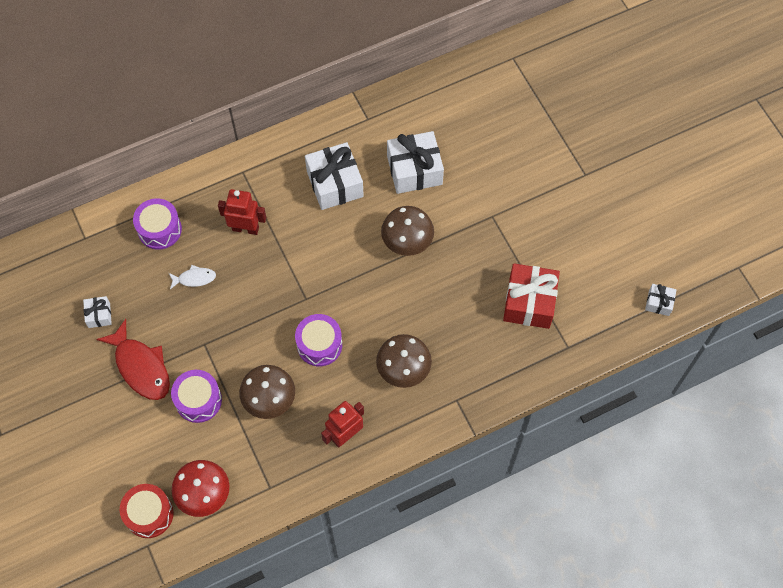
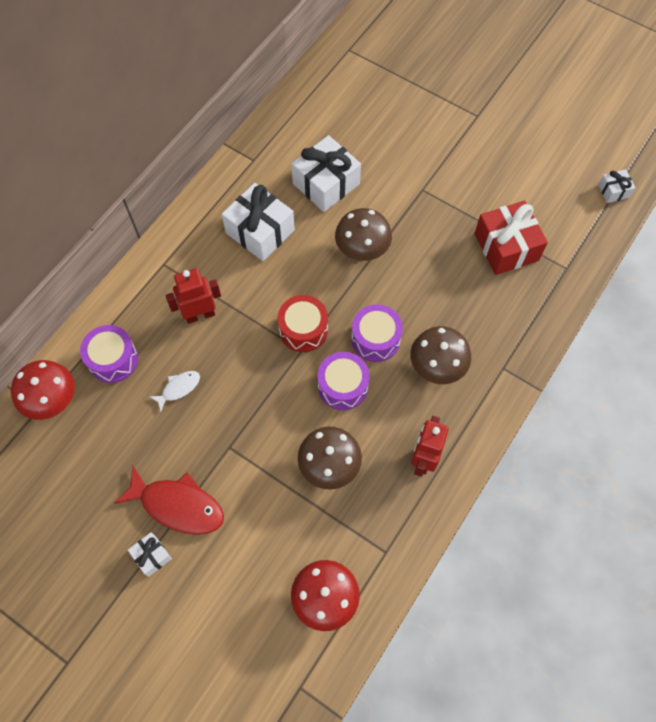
camera: 30 degrees left, 0 degrees up
(98, 238) = (53, 400): none -> red mushroom
(99, 315) = (101, 477): white gift -> white gift (152, 556)
(149, 514) = (281, 653): red drum -> red drum (303, 330)
(198, 400) = (258, 506): purple drum -> purple drum (375, 339)

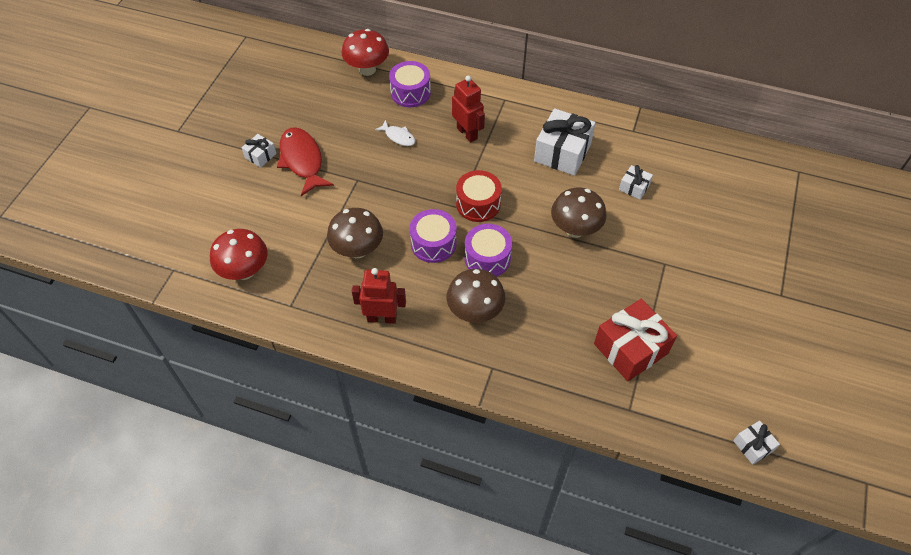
camera: 75 degrees right, 10 degrees down
(178, 505) = (302, 160): red fish -> red fish turned 150 degrees clockwise
(326, 184) = (634, 187): white gift -> white gift, size x0.50

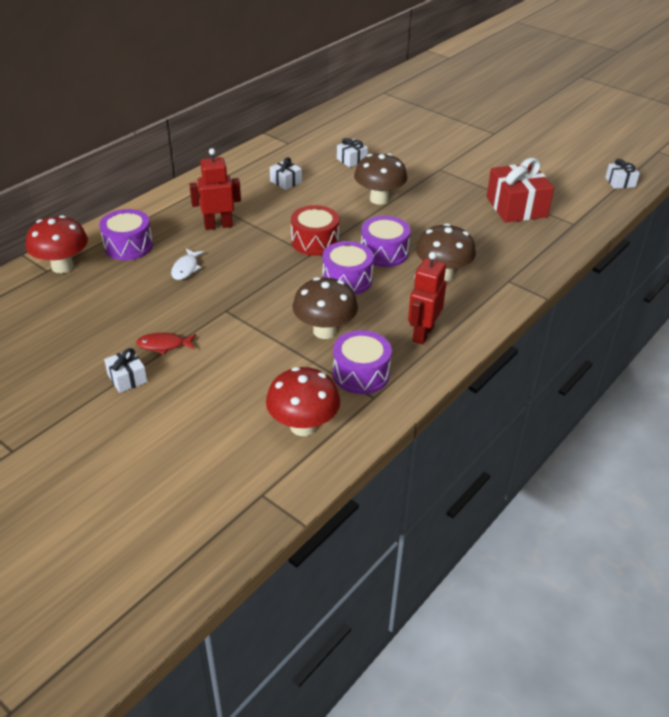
camera: 70 degrees left, 15 degrees down
(302, 160) = (164, 345): red fish -> red fish, size x0.52
(314, 289) = (361, 374): none -> purple drum
(398, 137) = (186, 268): white fish -> white fish turned 135 degrees clockwise
(562, 152) = (286, 182): white gift -> white gift, size x0.50

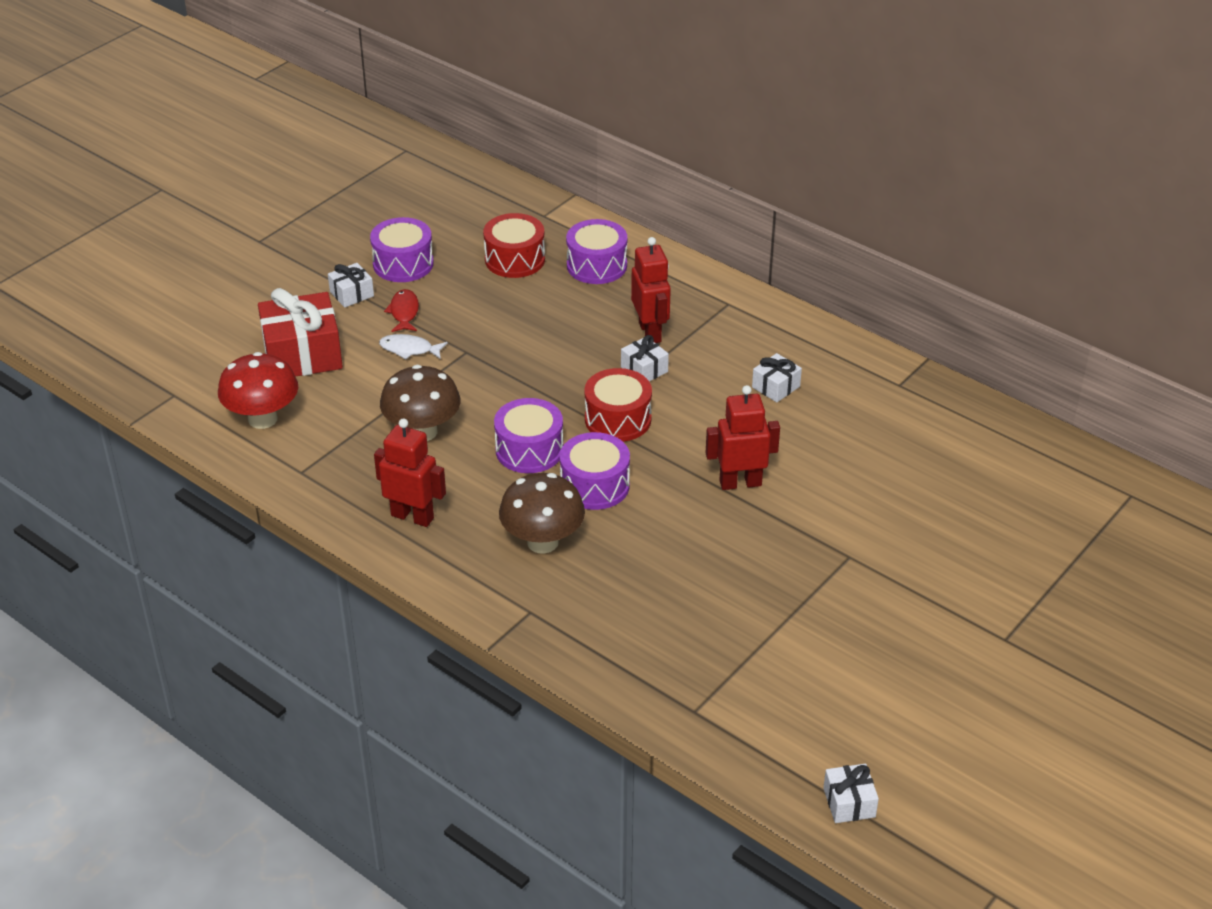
camera: 90 degrees right, 0 degrees up
(62, 266) = (551, 224): red mushroom -> none
(106, 285) = (515, 259): none -> red drum
(186, 268) = (550, 314): white fish -> white fish (409, 349)
(351, 160) = (858, 454): white gift -> white gift (644, 369)
(361, 374) = (341, 462): purple drum -> purple drum (403, 264)
(379, 199) = (740, 483): brown mushroom -> red robot
(516, 207) = (738, 642): red gift -> red gift (302, 354)

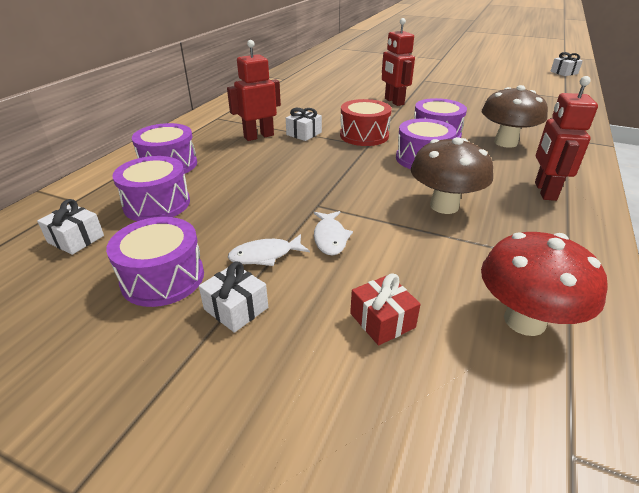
camera: 105 degrees left, 5 degrees down
(302, 354) = (382, 320): red gift -> red gift, size x0.50
(404, 312) = (265, 255): red fish -> white fish
(515, 259) = (157, 204): red drum -> purple drum
(776, 387) = (301, 100): white gift -> white gift (76, 239)

